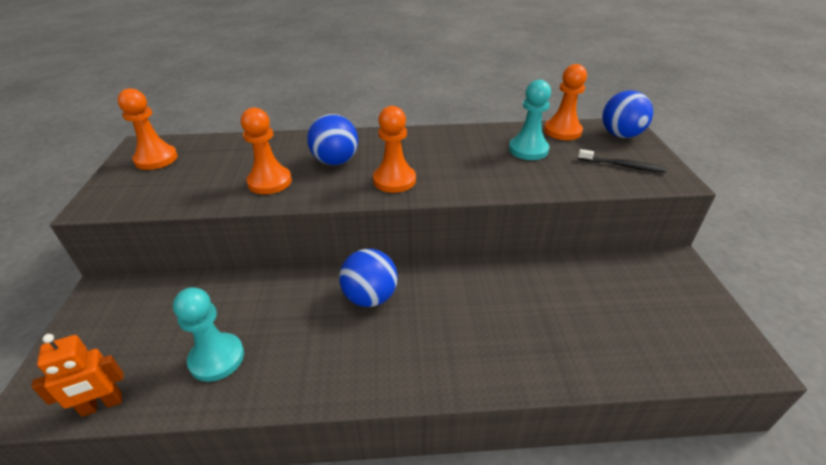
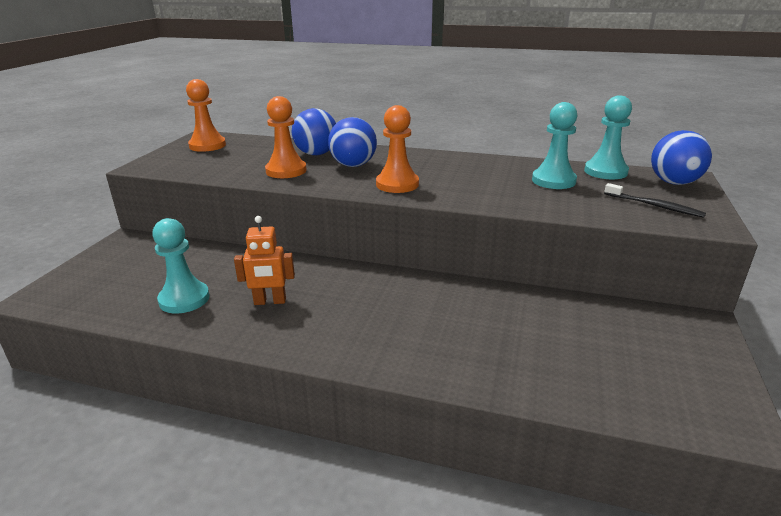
camera: 20 degrees right, 10 degrees down
(102, 405) = (84, 309): orange robot -> orange robot (270, 301)
(370, 297) = (340, 285): blue ball -> blue ball (316, 154)
(562, 131) = (605, 171): orange pawn -> turquoise pawn

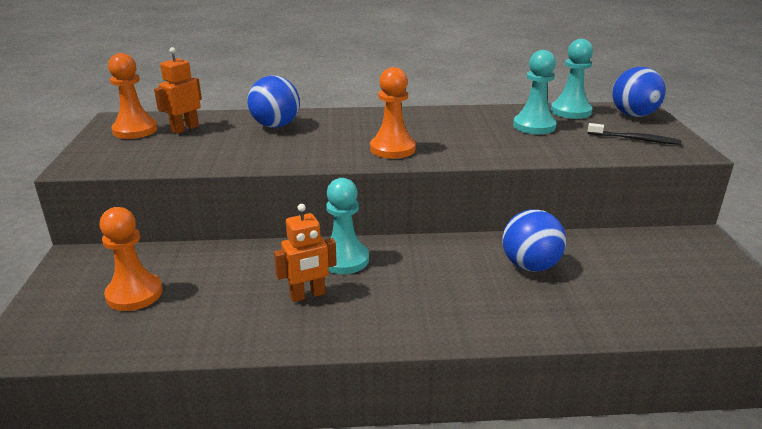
camera: 20 degrees left, 0 degrees up
(184, 299) = (208, 312): turquoise pawn -> turquoise pawn (344, 260)
(244, 148) = (185, 129): none -> orange robot
(286, 171) = (260, 149): orange pawn -> orange pawn (134, 294)
(353, 165) = (328, 134): blue ball -> blue ball (530, 266)

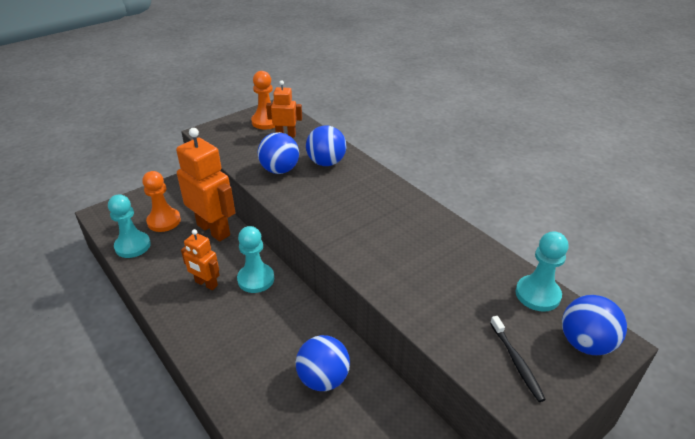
camera: 55 degrees right, 10 degrees up
(215, 261) = (214, 230): none -> orange robot
(245, 148) = (280, 170): none -> blue ball
(392, 149) = (340, 228): orange pawn -> none
(534, 126) = (470, 283): turquoise pawn -> turquoise pawn (133, 246)

